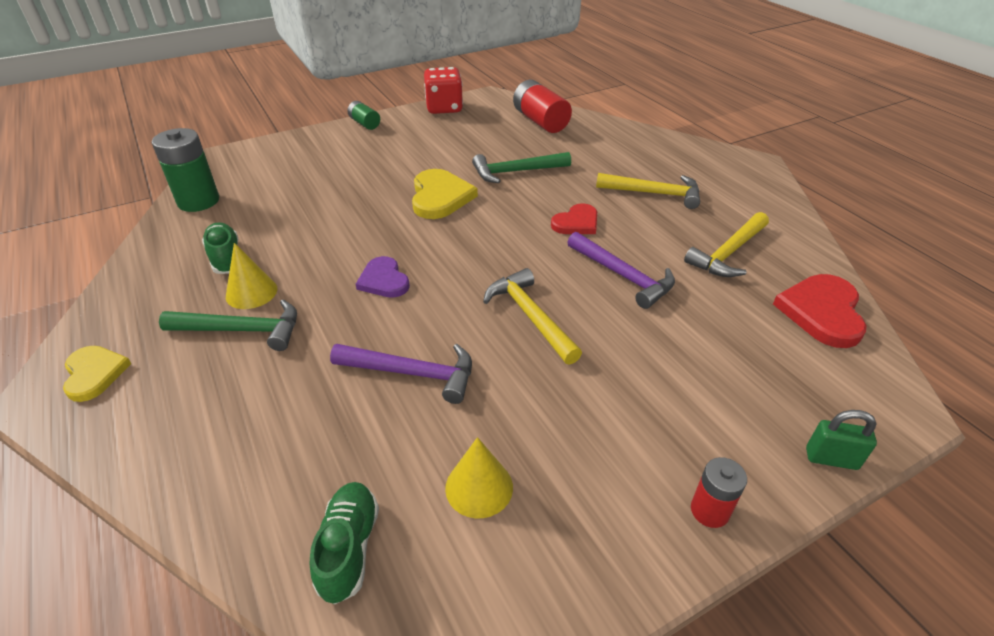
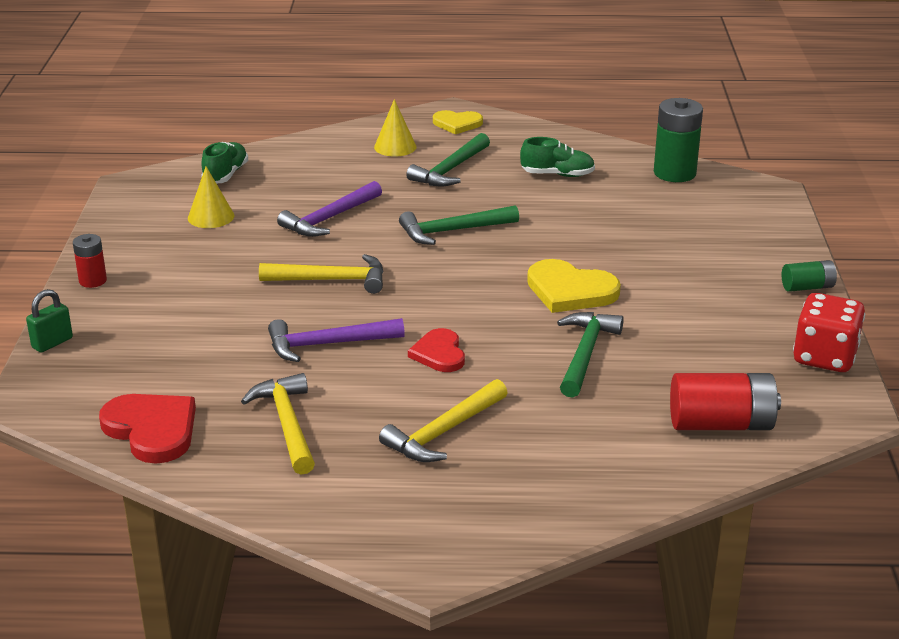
camera: 120 degrees right, 10 degrees down
(251, 292) = (495, 178): yellow cone -> yellow cone (395, 147)
(349, 548) = (225, 175): green shoe -> green shoe turned 105 degrees counterclockwise
(384, 280) = (453, 231): purple heart -> green hammer

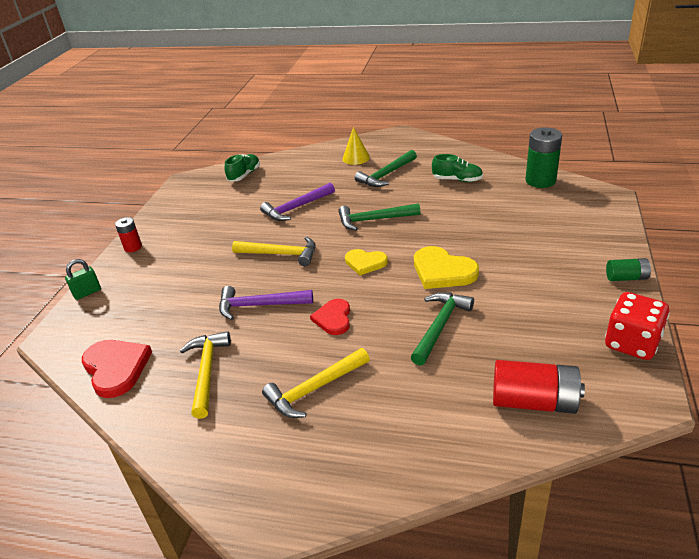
camera: 15 degrees right, 5 degrees up
(211, 217) = (223, 204): yellow cone -> none
(457, 124) = (401, 142): yellow heart -> yellow heart (365, 263)

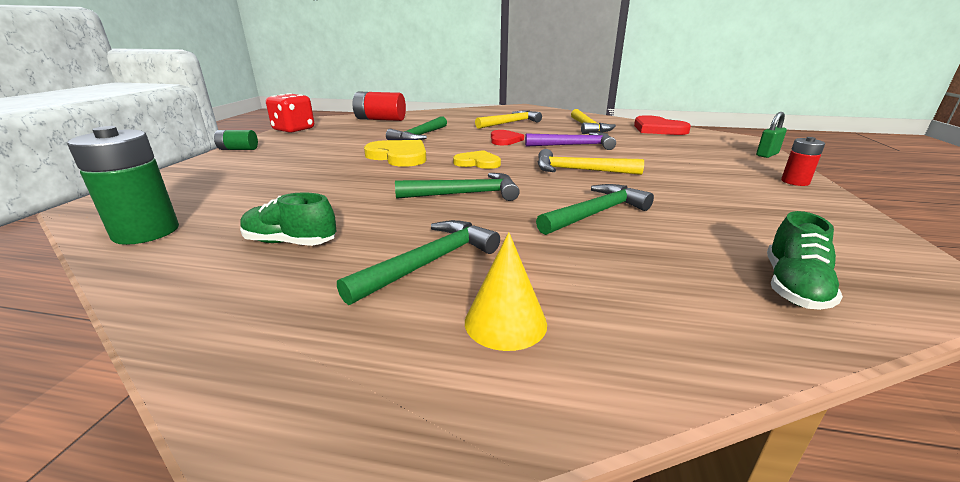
camera: 175 degrees right, 10 degrees down
(296, 208) = (596, 213): purple hammer -> green hammer

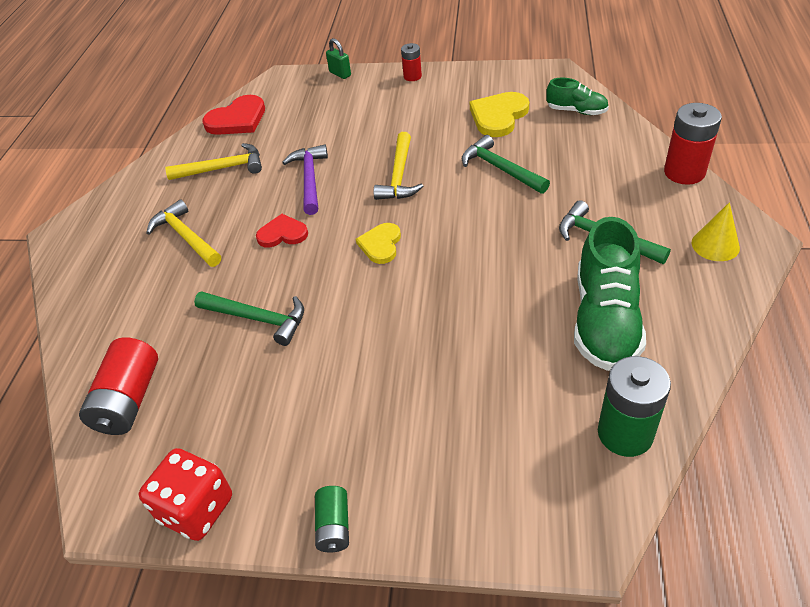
camera: 90 degrees left, 20 degrees up
(290, 242) = (605, 320): green shoe -> green shoe, size x1.85
(399, 156) = (361, 315): yellow heart -> yellow heart (498, 116)
(465, 194) = (477, 240): green hammer -> none
(505, 322) = (651, 200): yellow cone -> yellow cone (715, 245)
(599, 392) = (684, 172): none -> red battery

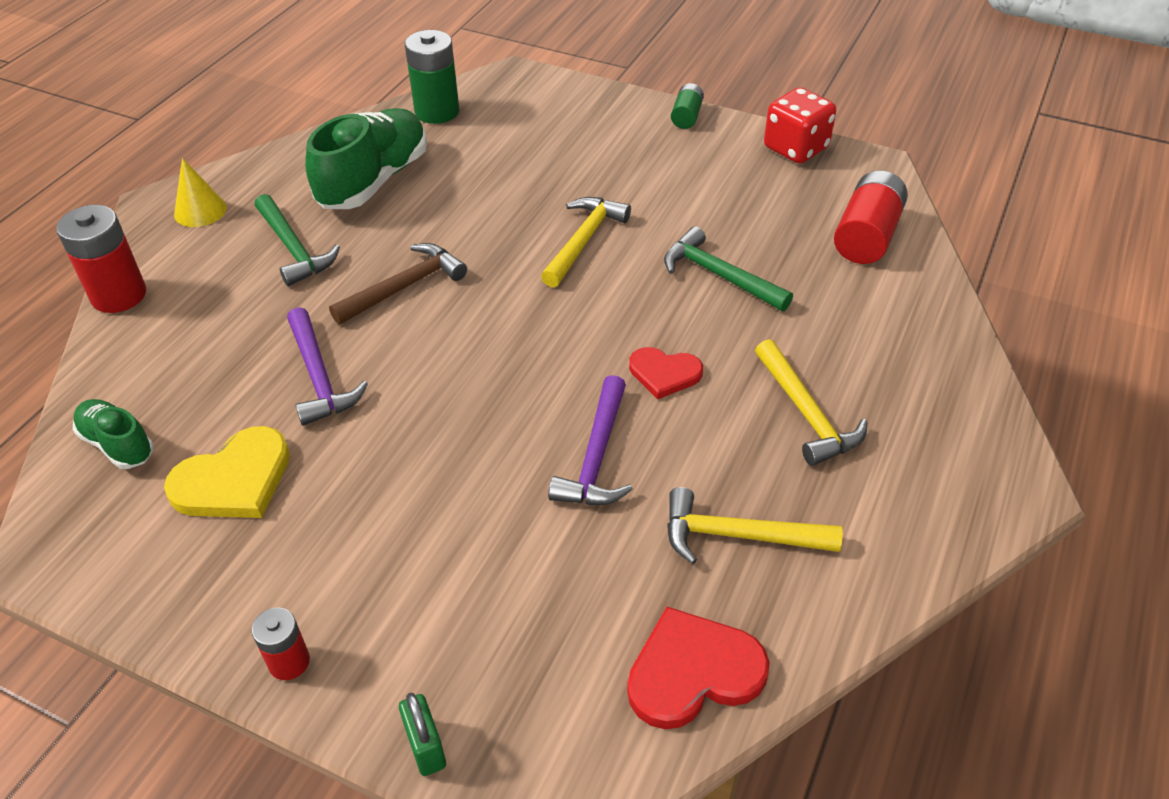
camera: 165 degrees left, 0 degrees up
(380, 245) = (543, 318): yellow heart -> none
(399, 176) = (461, 415): yellow hammer -> yellow hammer (583, 241)
(495, 236) = (404, 287): none -> brown hammer
(500, 169) = (319, 377): green hammer -> purple hammer

